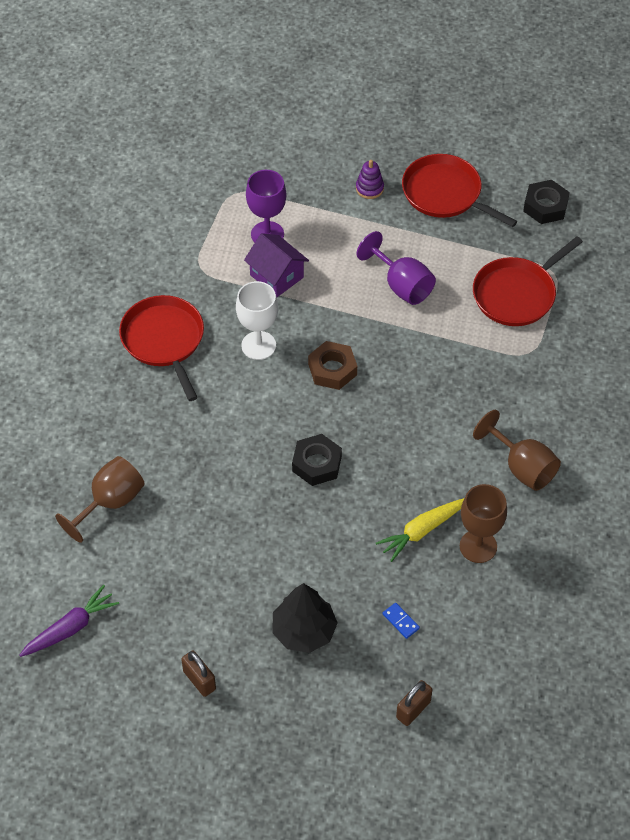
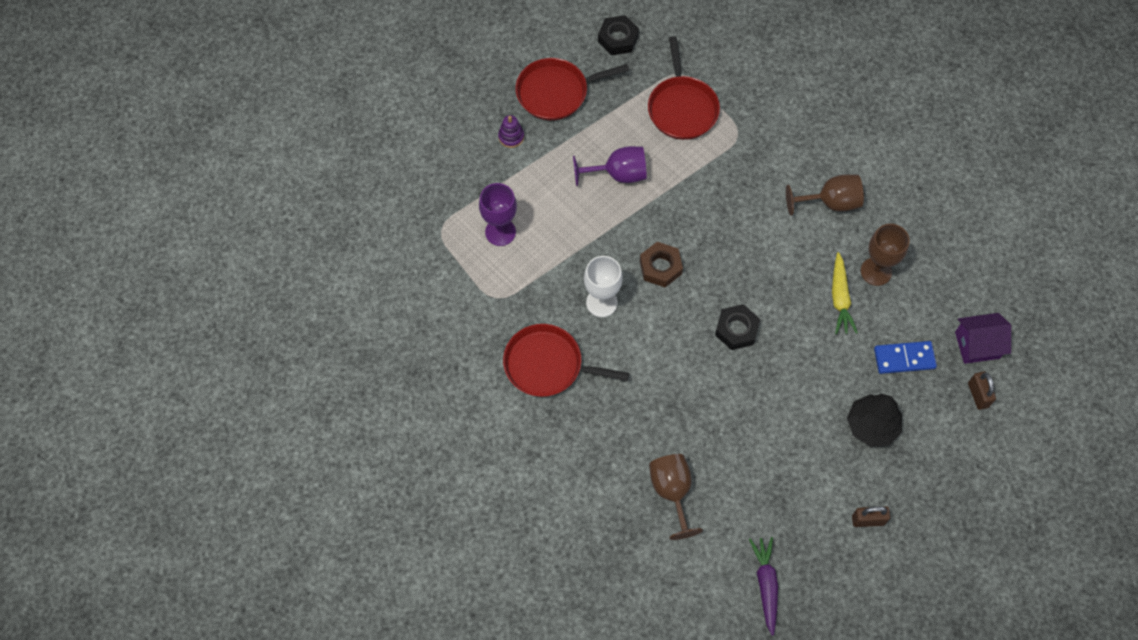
camera: 55 degrees left, 10 degrees up
(277, 276) = (545, 250): purple house -> purple house (977, 345)
(400, 621) = (904, 358): blue domino -> blue domino, size x1.90

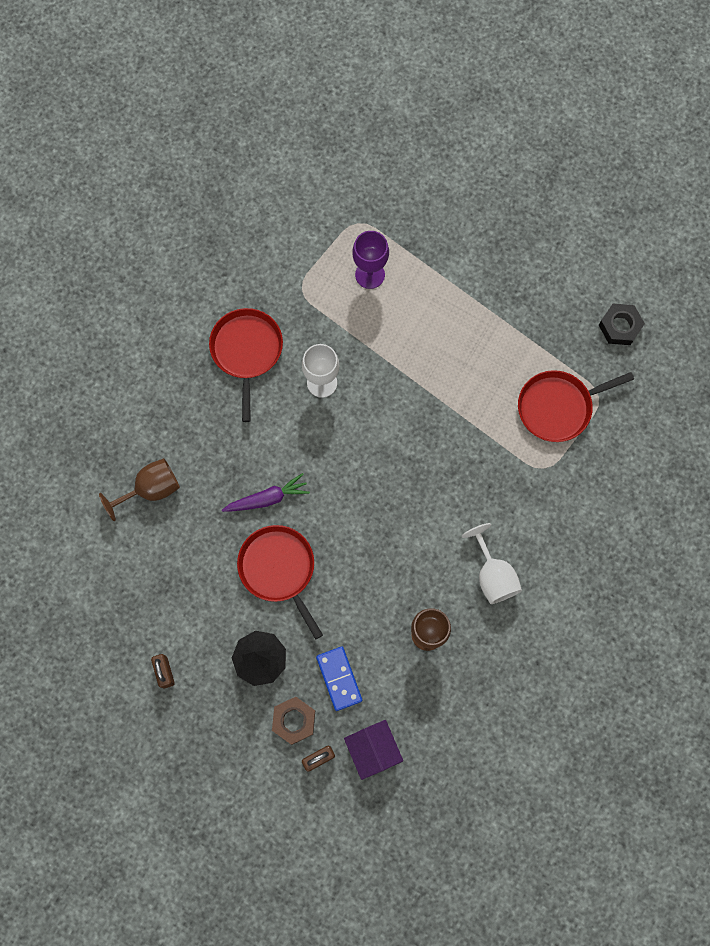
camera: 75 degrees right, 10 degrees up
(511, 137) = (475, 257): purple stacking toy -> none
(556, 92) = (538, 284): red pan -> red pan (279, 569)
(618, 174) = (463, 364): purple goblet -> none
(660, 267) = (374, 427): brown nut -> brown nut (294, 720)
(736, 329) = (327, 512): black nut -> none
(765, 585) = (83, 590): purple carrot -> purple carrot (267, 498)
(830, 202) = (493, 575): brown goblet -> white goblet
(840, 298) = (387, 604): yellow carrot -> none

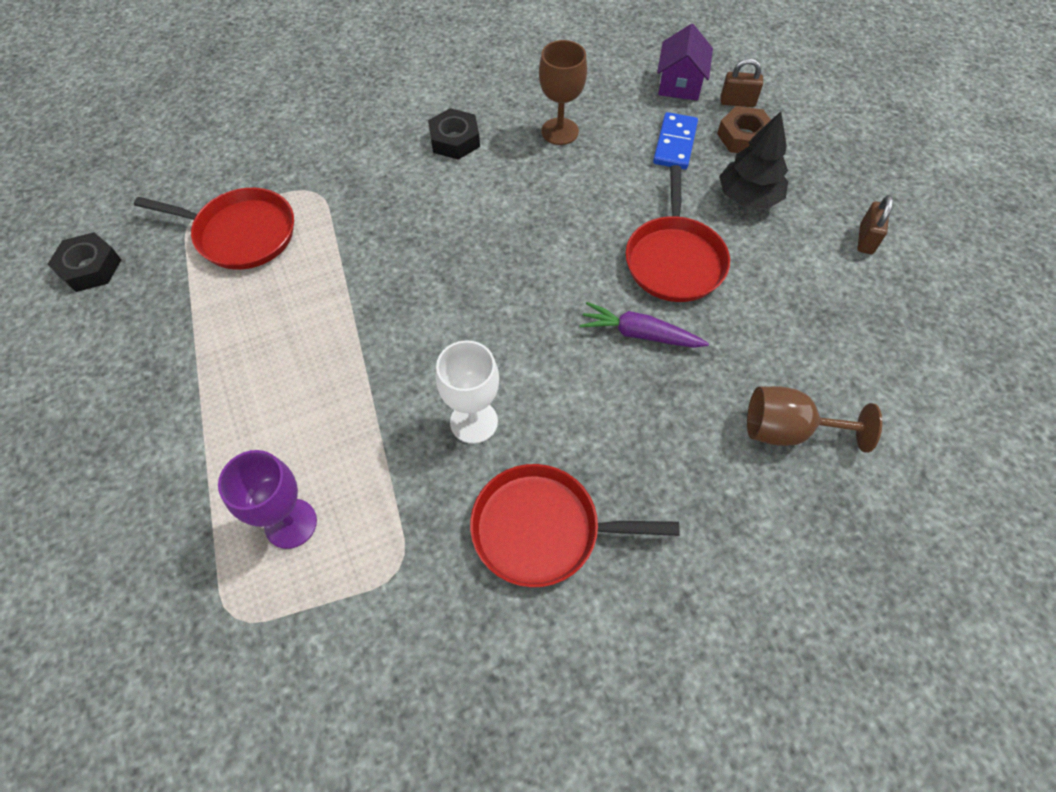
camera: 145 degrees left, 15 degrees down
(247, 351) = (542, 529): red pan -> red pan turned 60 degrees clockwise
(493, 575) = (454, 140): white goblet -> black nut

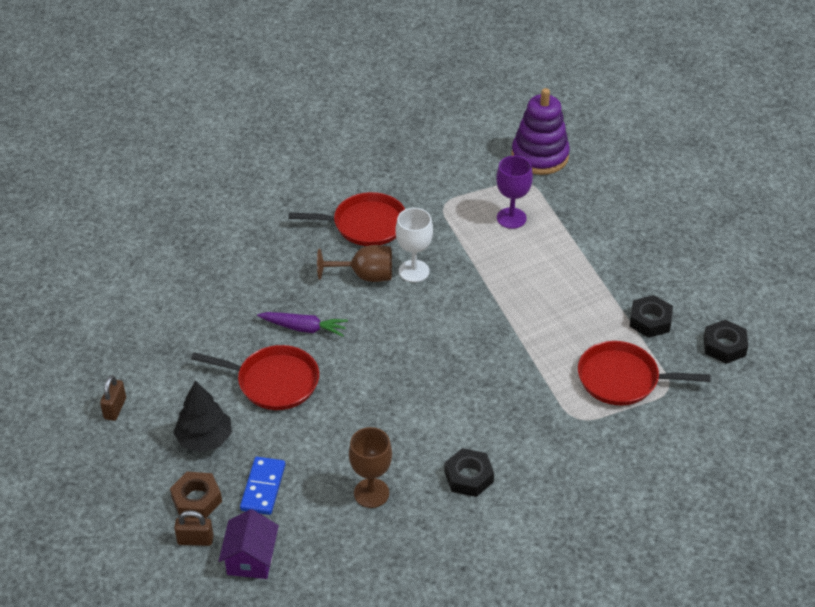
camera: 175 degrees right, 15 degrees down
(164, 311) = (650, 321): none -> black nut
(181, 693) = (540, 156): none -> purple stacking toy
(674, 260) = (274, 382): red pan -> red pan turned 105 degrees clockwise
(787, 430) = (211, 279): brown goblet -> brown goblet (365, 276)

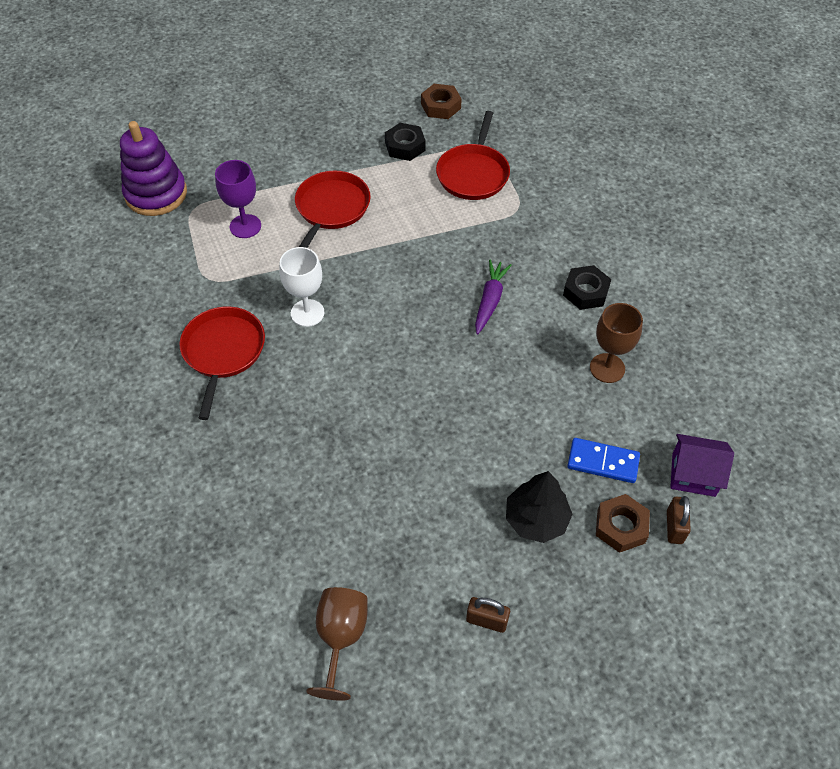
camera: 85 degrees left, 10 degrees up
(274, 382) = (456, 449): red pan -> red pan (331, 209)
(304, 328) = (378, 418): purple carrot -> purple carrot (490, 300)
(365, 276) = (306, 357): brown goblet -> brown goblet (341, 637)
(724, 346) = (440, 106): black nut -> brown nut

